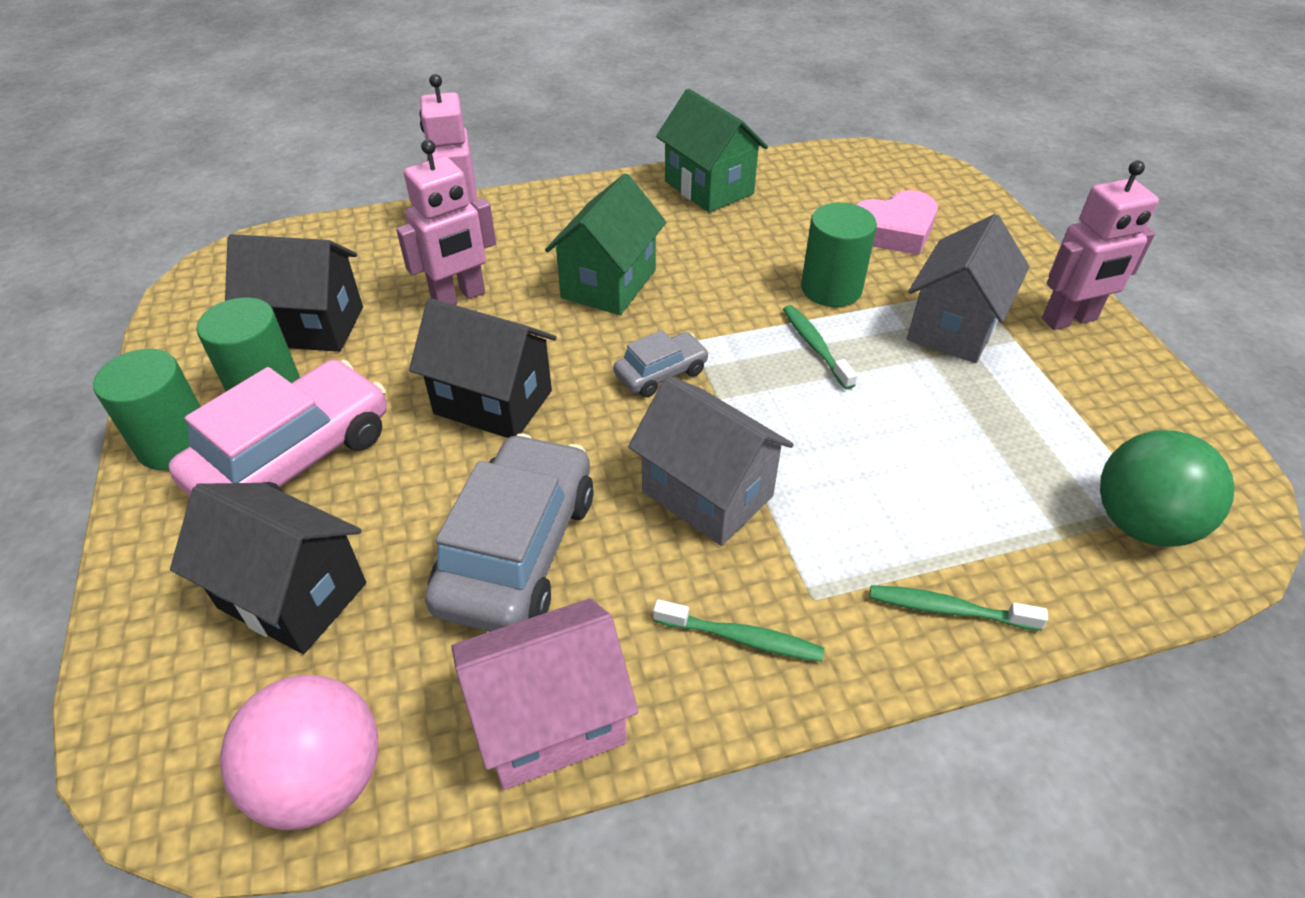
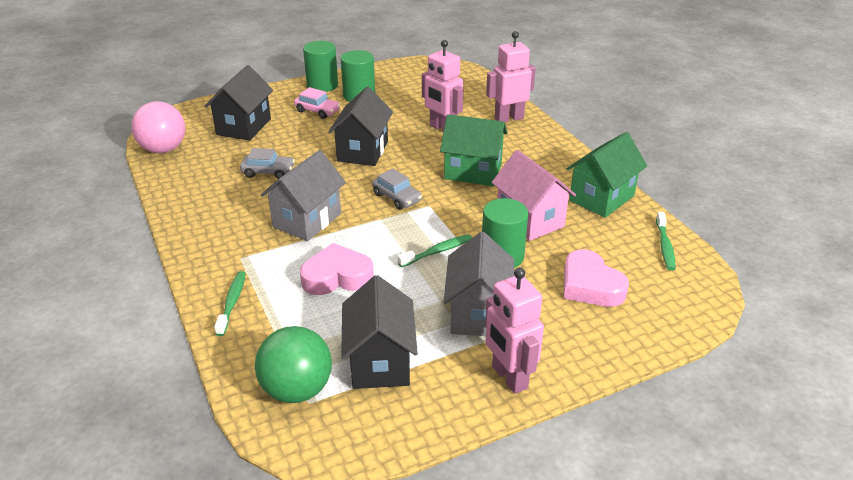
camera: 80 degrees right, 10 degrees down
(293, 458) = (317, 111): pink car -> pink car, size x0.51
(311, 326) = (406, 96): black house -> black house (380, 362)
(517, 550) = (268, 172): grey car -> grey car, size x0.51
(550, 720) = (181, 192): pink house -> pink house (530, 220)
(742, 638) = (217, 237): green toothbrush -> green toothbrush (665, 246)
(874, 463) = (337, 277): none -> pink heart
(954, 327) = (478, 313): grey house -> grey house turned 75 degrees clockwise

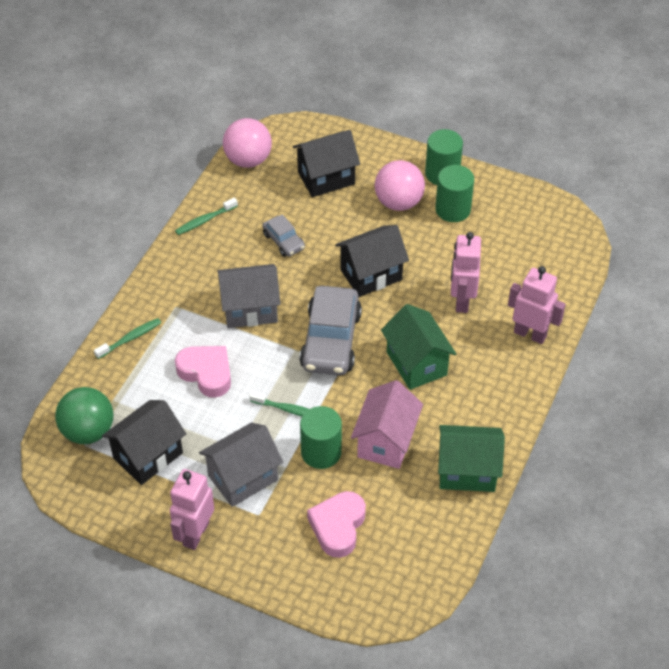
camera: 50 degrees right, 15 degrees up
(317, 111) = (398, 202): pink car -> pink ball
(397, 197) = (331, 340): grey car -> grey car, size x1.96
(665, 246) = (438, 549): green toothbrush -> green toothbrush (204, 220)

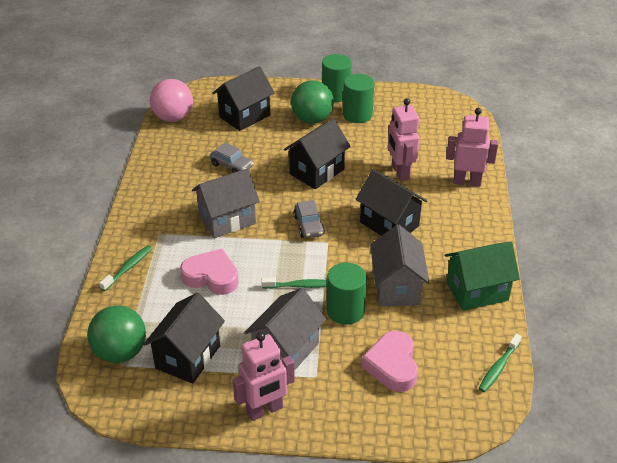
camera: 20 degrees left, 10 degrees down
(195, 534) = (264, 410): pink robot -> pink robot turned 120 degrees counterclockwise
(204, 220) = (156, 166): green toothbrush -> green toothbrush (498, 367)
(331, 340) = (308, 225): grey car -> grey car, size x0.51
(386, 441) = (397, 287): pink house -> grey house
(398, 202) = (312, 119): pink ball -> green ball
(416, 363) = (389, 224): green house -> black house

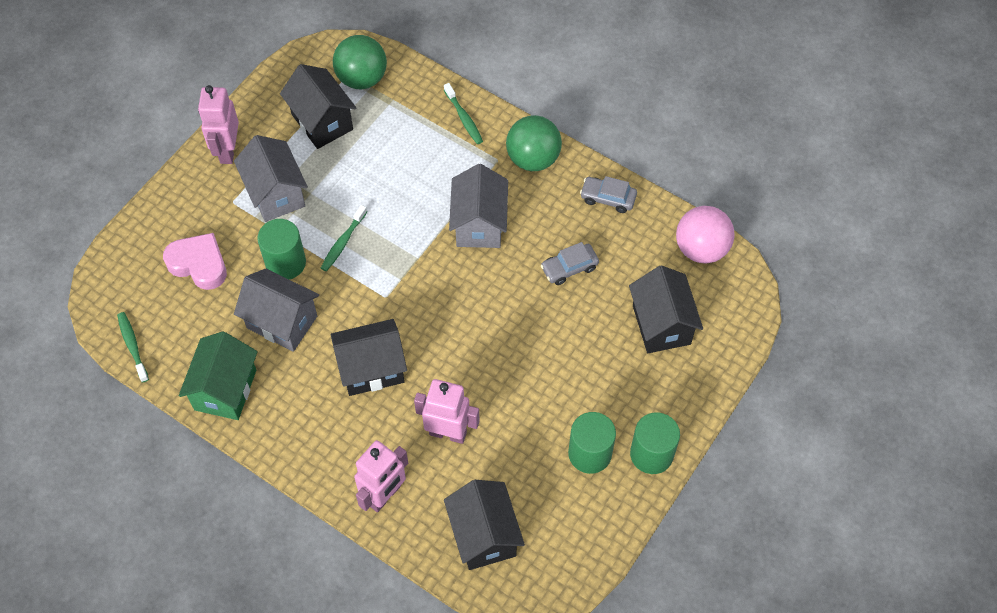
camera: 120 degrees right, 20 degrees up
(211, 277) = (406, 177): pink heart -> none
(308, 225) = (421, 292): grey car -> grey car (608, 198)
(312, 119) = (610, 395): green ball -> green ball (533, 159)
(317, 172) = (504, 346): black house -> black house (484, 535)

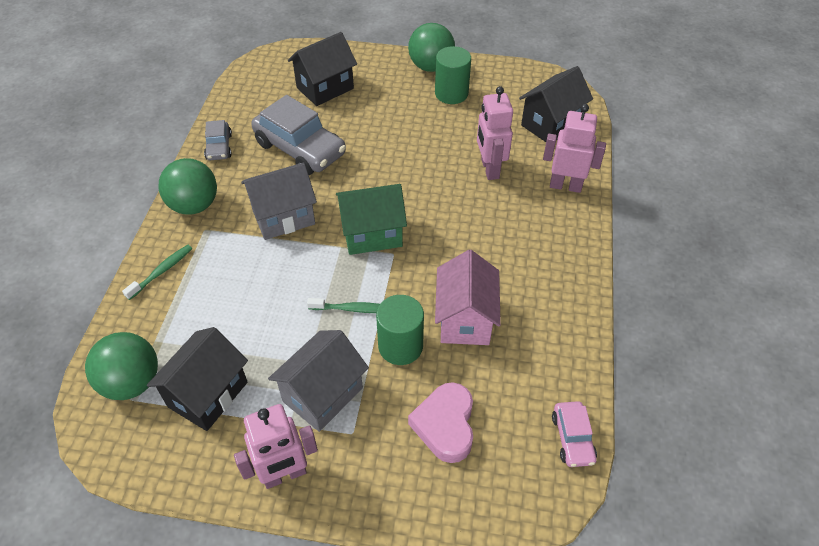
camera: 115 degrees left, 10 degrees down
(132, 346) = (572, 438): green toothbrush -> pink car
(225, 390) = (559, 331): green house -> green house (372, 234)
(282, 322) = (465, 319): grey house -> pink house
(372, 369) = (468, 235): black house -> none
(569, 268) = (300, 149): grey car -> grey car, size x1.96
(651, 454) = (431, 67): green cylinder -> green ball
(701, 249) = (246, 86): pink ball -> none

